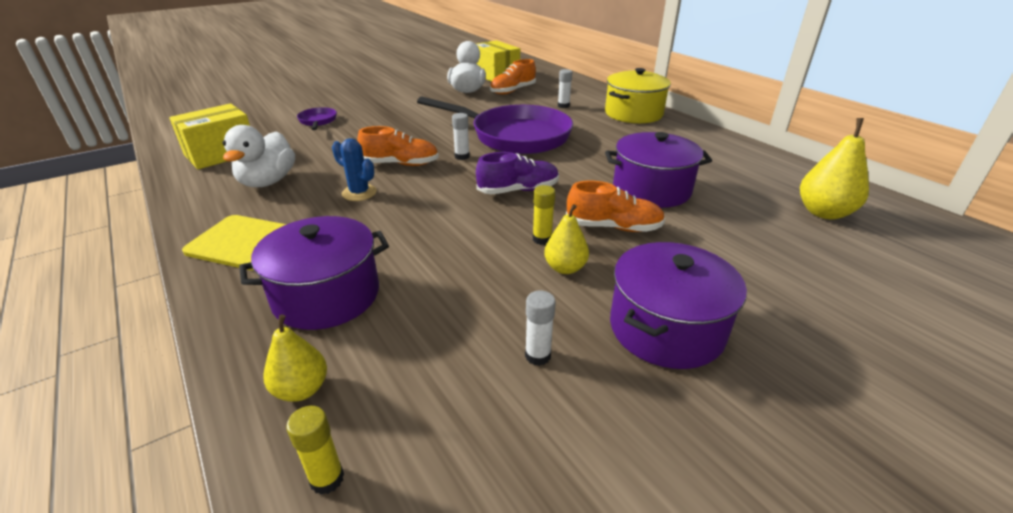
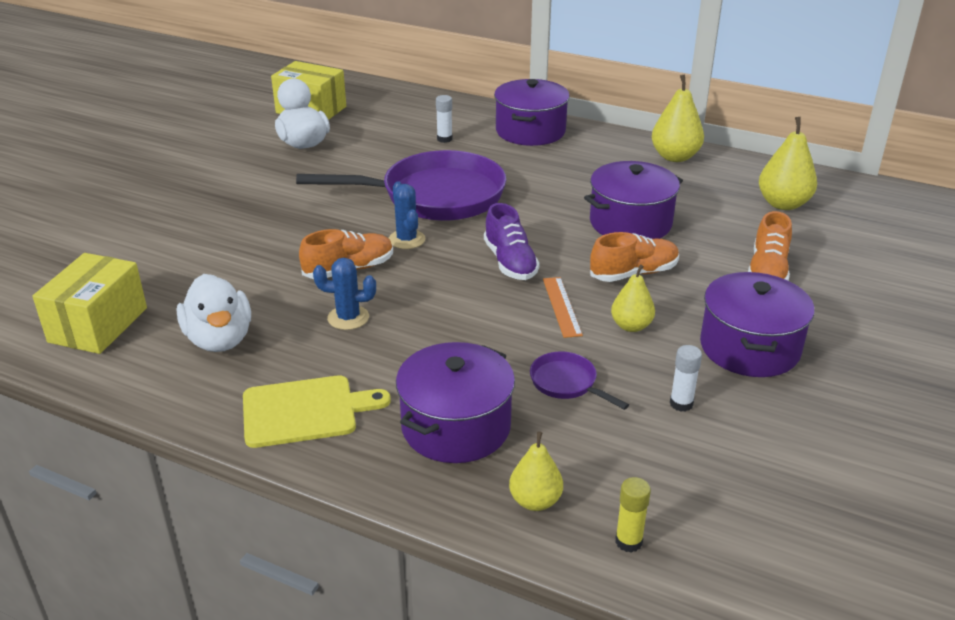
camera: 30 degrees left, 0 degrees up
(318, 121) = (162, 242): purple pan -> purple pan (566, 383)
(462, 156) = (406, 239): white glue stick -> blue cactus
(512, 91) = (361, 130): orange shoe -> orange shoe (767, 272)
(518, 190) = (510, 262): purple shoe -> purple shoe turned 120 degrees clockwise
(522, 233) = (562, 306): none -> orange ruler
(542, 239) = (585, 306): yellow glue stick -> none
(633, 113) = (530, 131): yellow pot -> purple pot
(742, 154) = (675, 157): none -> yellow pear

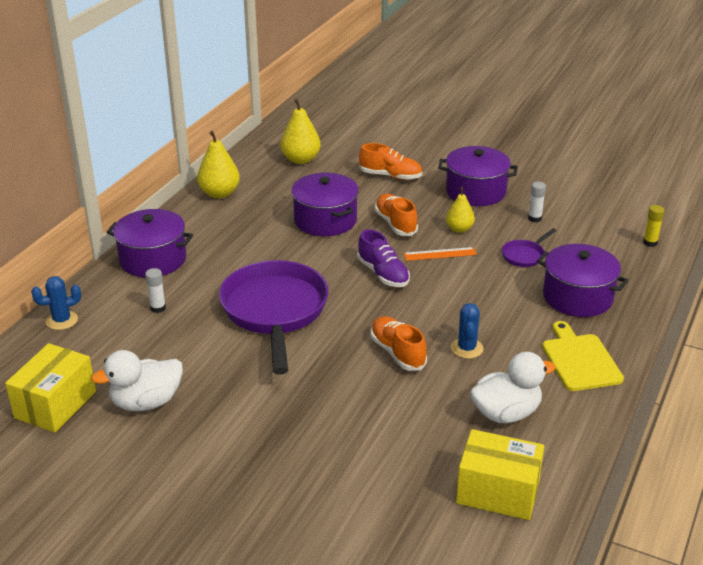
camera: 90 degrees left, 0 degrees up
(406, 239) = (349, 324): blue cactus -> blue cactus (62, 320)
(510, 262) = (383, 274): purple shoe -> purple shoe turned 75 degrees clockwise
(535, 501) = (631, 270): yellow pear -> none

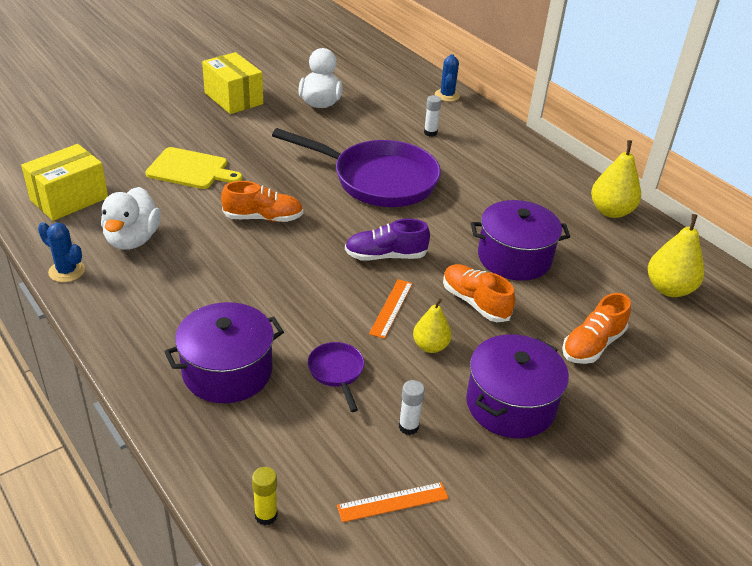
camera: 115 degrees right, 5 degrees up
(55, 404) = (351, 76): yellow box -> yellow box (234, 98)
(153, 259) = (506, 148): purple pot -> none
(395, 224) = (475, 302): orange shoe -> orange shoe turned 135 degrees counterclockwise
(467, 348) = (229, 256): blue cactus -> blue cactus (67, 271)
(579, 360) = (140, 315): yellow cutting board -> yellow cutting board (191, 169)
(590, 209) = (393, 502): none -> orange ruler

